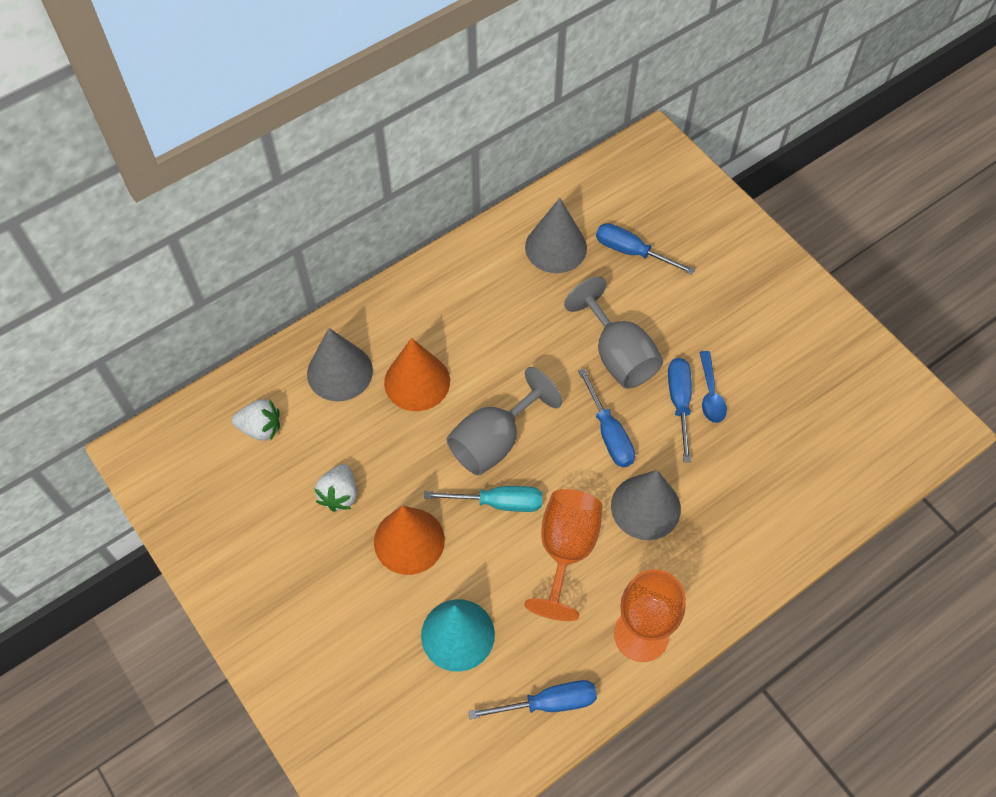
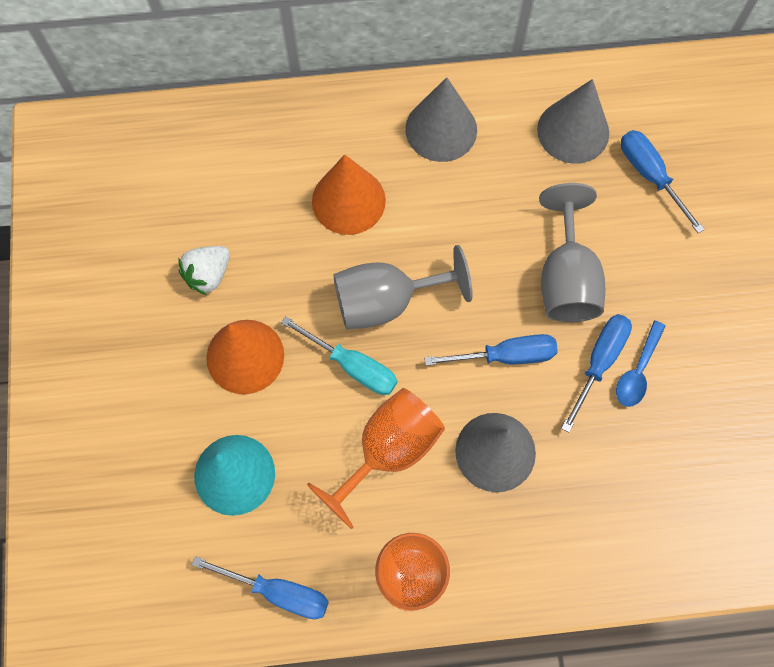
camera: 30 degrees right, 10 degrees up
(260, 428) = (175, 170): white strawberry -> none
(339, 372) = (281, 152): grey cone -> grey cone (441, 129)
(609, 433) = (506, 356): blue screwdriver -> blue screwdriver turned 105 degrees counterclockwise

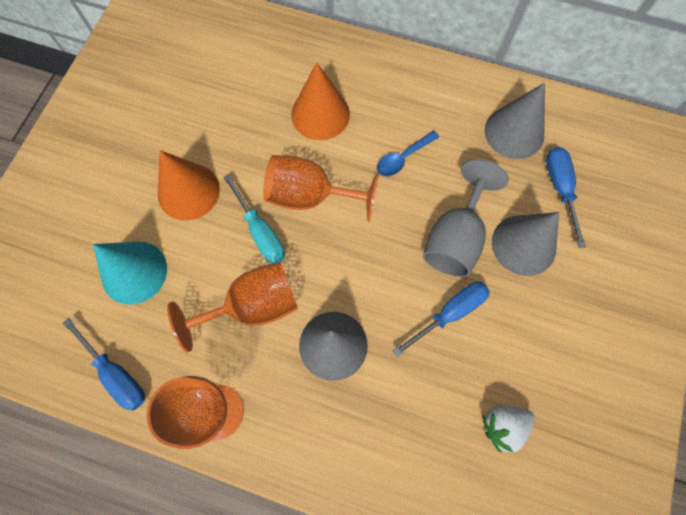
camera: 25 degrees right, 0 degrees up
(208, 275) = (194, 124): white strawberry -> white strawberry (502, 426)
(387, 301) = (310, 196): grey goblet -> orange goblet
(441, 129) = (414, 92): grey cone -> grey cone (523, 245)
(506, 356) = (379, 275): blue screwdriver -> none
(637, 371) = (477, 334): blue spoon -> blue spoon (403, 158)

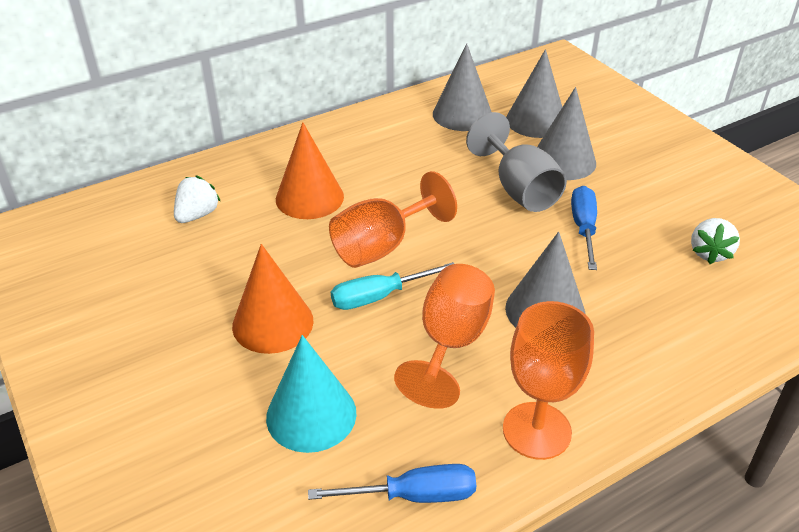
camera: 50 degrees left, 30 degrees down
(246, 68) = (197, 215): none -> white strawberry
(260, 232) = (379, 296): turquoise screwdriver -> turquoise screwdriver turned 150 degrees clockwise
(403, 158) = (413, 177): blue spoon -> none
(560, 189) = (536, 121): blue screwdriver -> grey cone

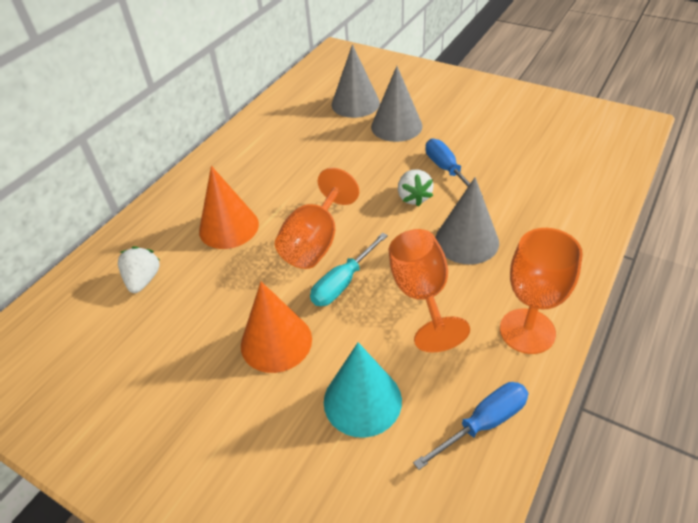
camera: 25 degrees left, 5 degrees up
(462, 114) = (298, 117): grey cone -> none
(519, 189) = (382, 159): grey goblet -> none
(709, 253) = (537, 155): white strawberry -> white strawberry (413, 197)

